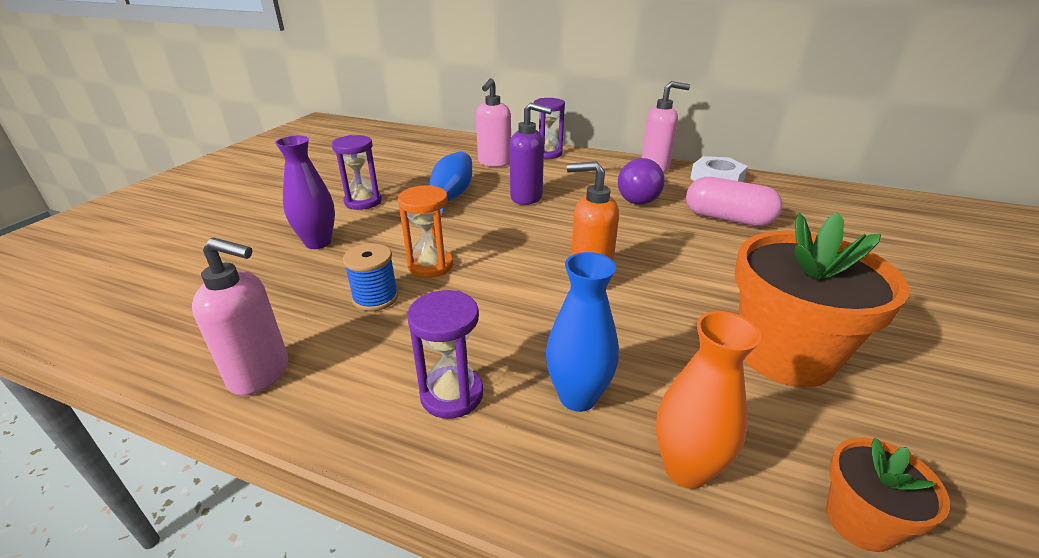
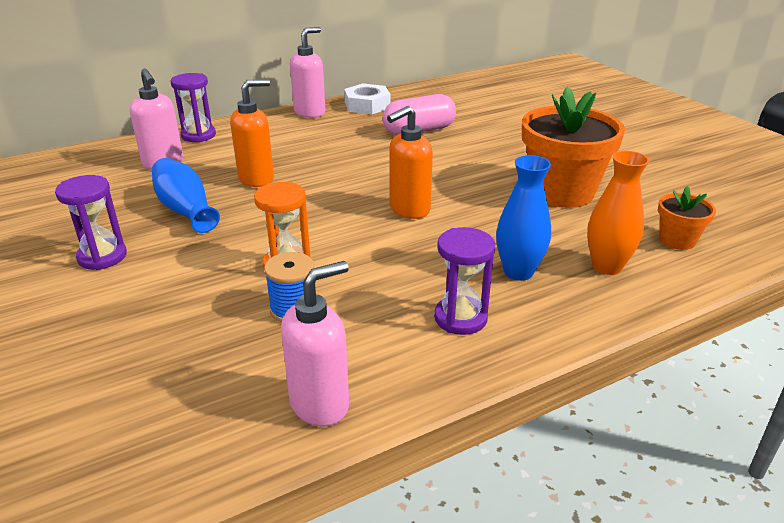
camera: 50 degrees left, 0 degrees up
(318, 242) = (140, 309): purple vase -> none
(527, 198) = (257, 179): purple soap dispenser -> orange soap dispenser
(640, 197) = (341, 140): purple light bulb -> none

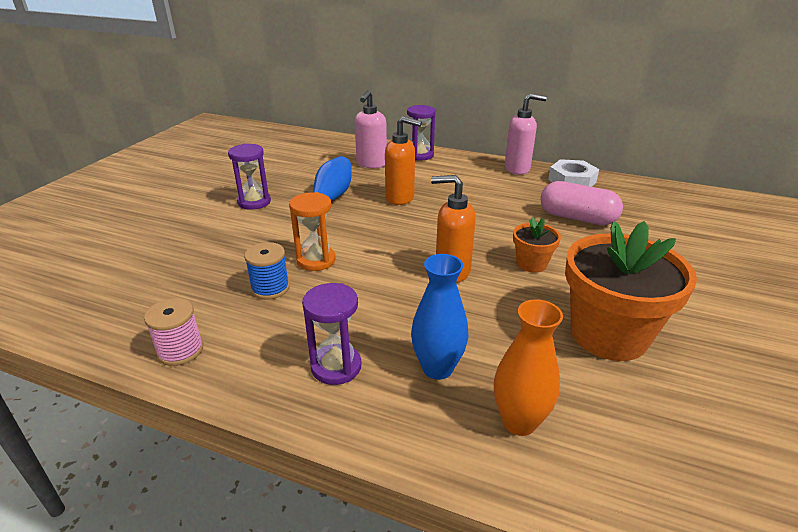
camera: 50 degrees right, 0 degrees up
(320, 404) = (180, 350): pink soap dispenser -> pink spool
(677, 240) = (646, 458): orange flower pot -> orange flower pot (531, 264)

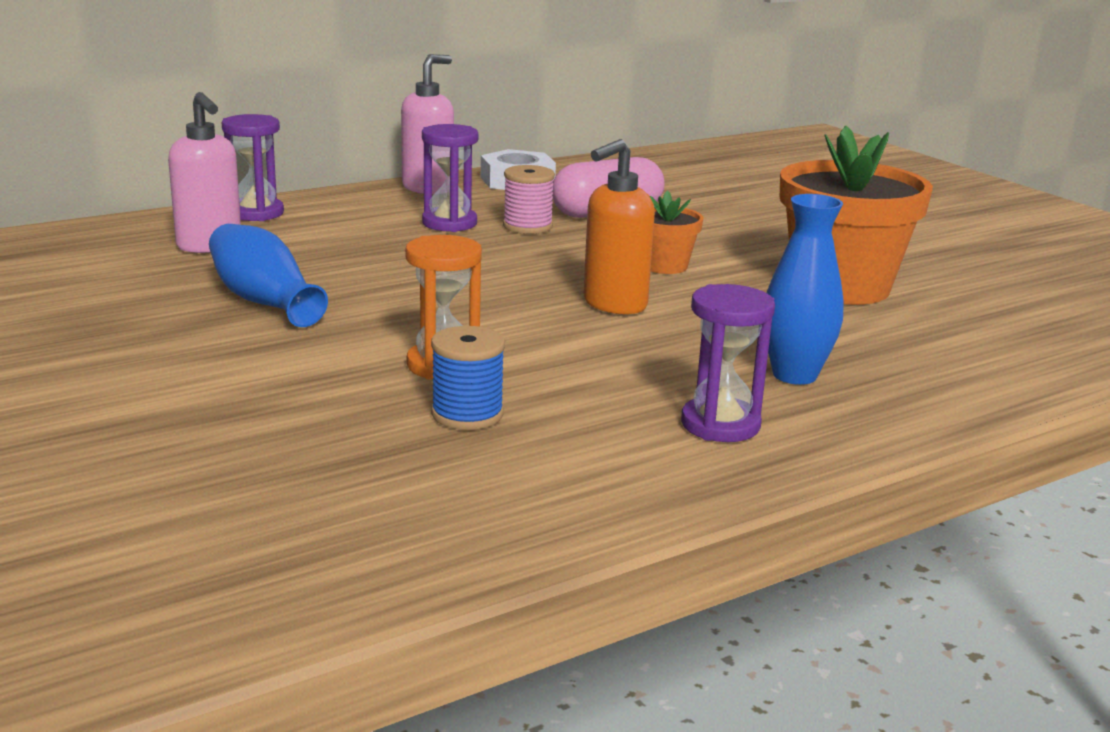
camera: 55 degrees left, 10 degrees down
(180, 350) = (536, 515): pink spool -> pink spool (527, 226)
(254, 202) = (149, 354): purple hourglass -> purple hourglass (449, 223)
(400, 198) = (366, 266): orange soap dispenser -> none
(519, 422) = (923, 370): orange vase -> none

